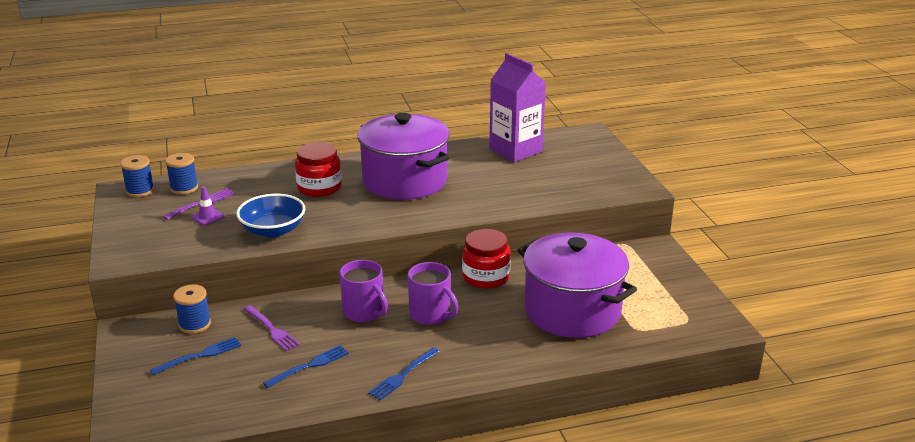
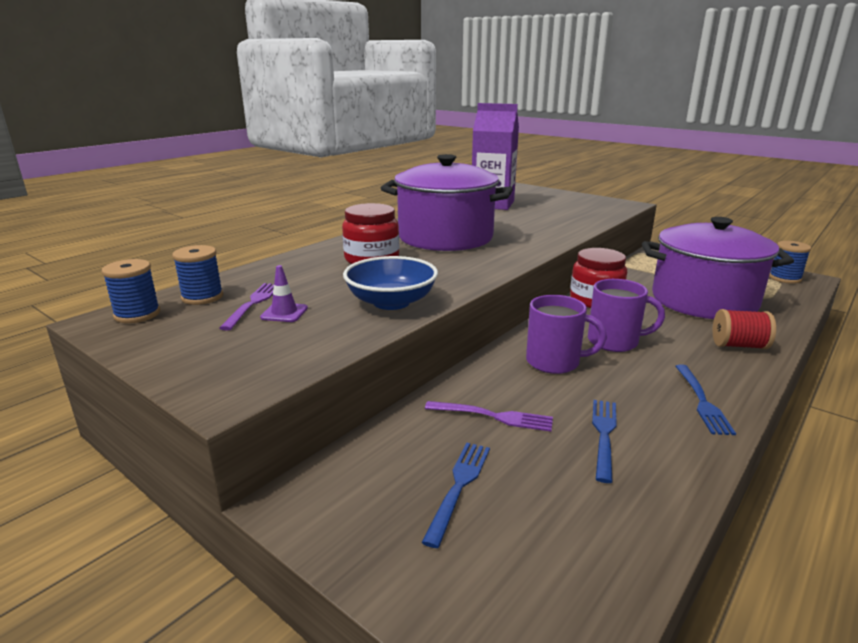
camera: 35 degrees left, 5 degrees down
(194, 324) = (388, 452): blue spool -> blue spool (784, 278)
(513, 354) = (738, 345): none -> red spool

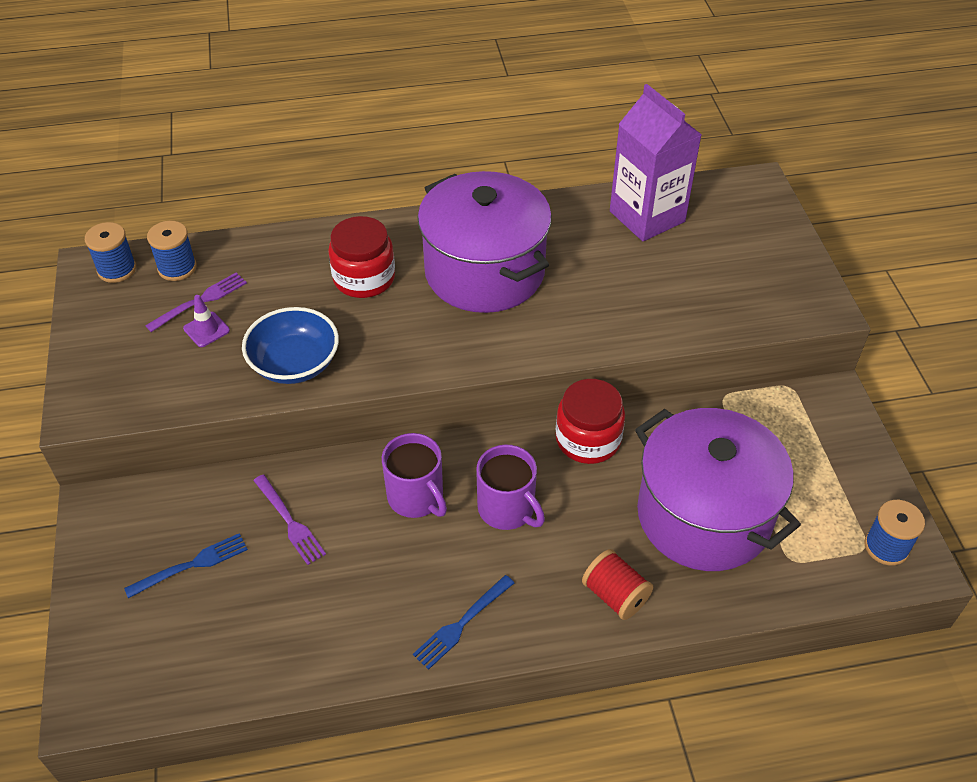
camera: 40 degrees right, 25 degrees up
(604, 435) = (336, 596): blue fork -> none

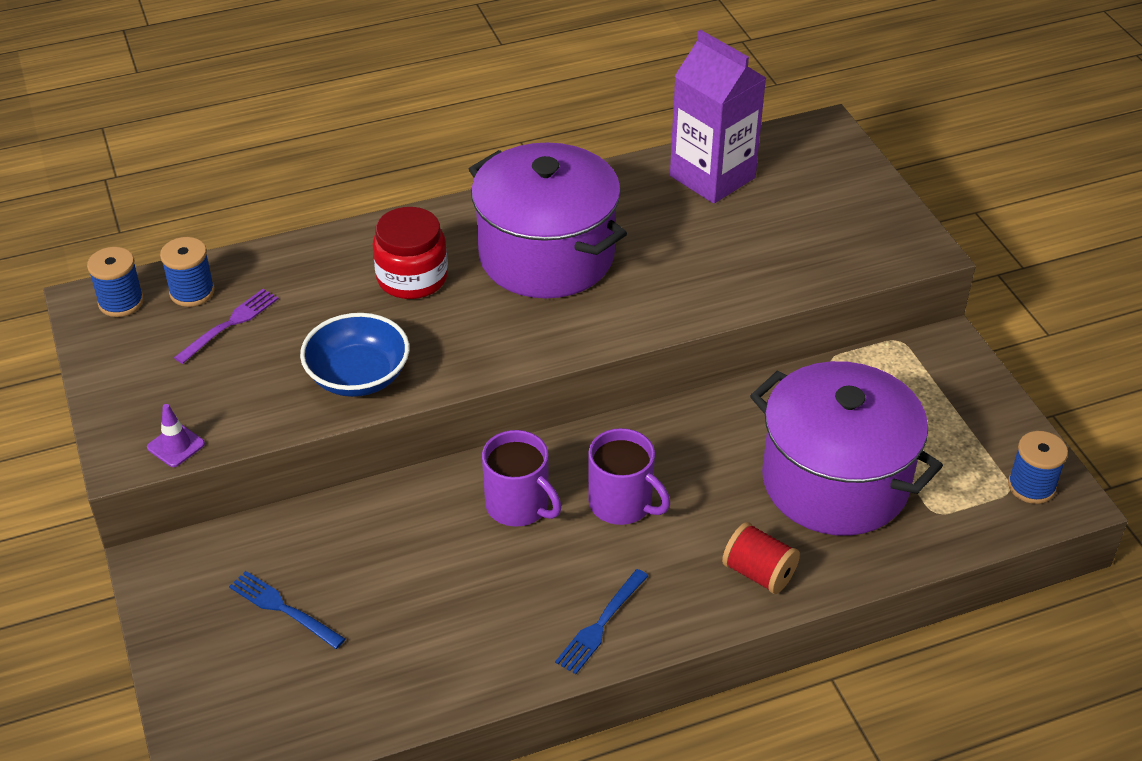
camera: 10 degrees left, 5 degrees down
(191, 565) = (283, 609): blue fork -> blue fork turned 105 degrees counterclockwise
(206, 329) = (246, 353): purple traffic cone -> purple traffic cone (176, 446)
(289, 521) = (383, 549): purple fork -> none
(588, 439) = (693, 422): red jar -> none

